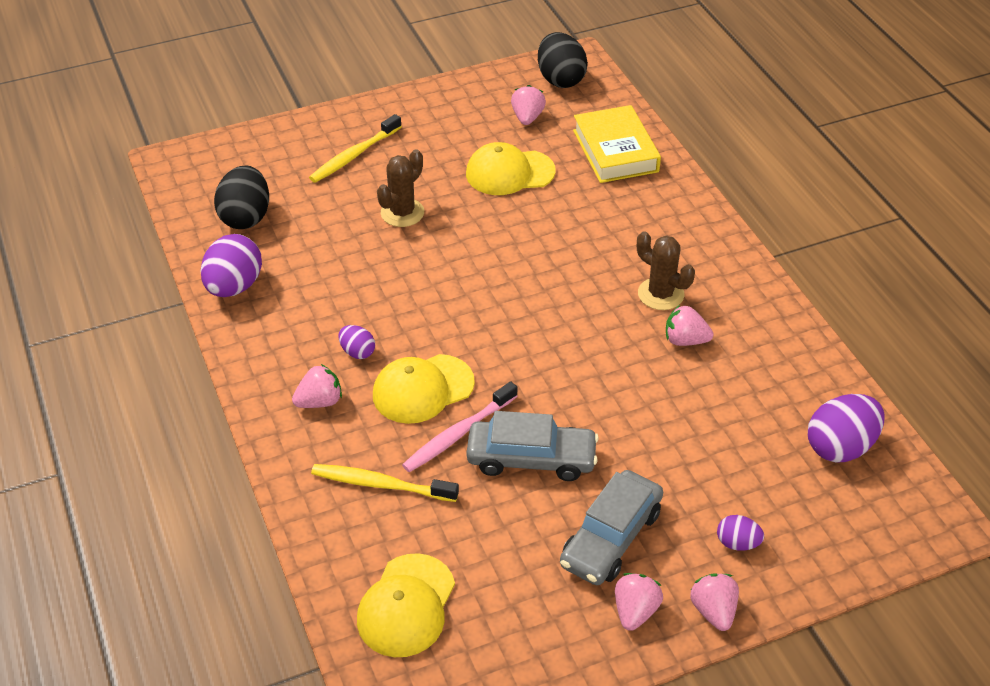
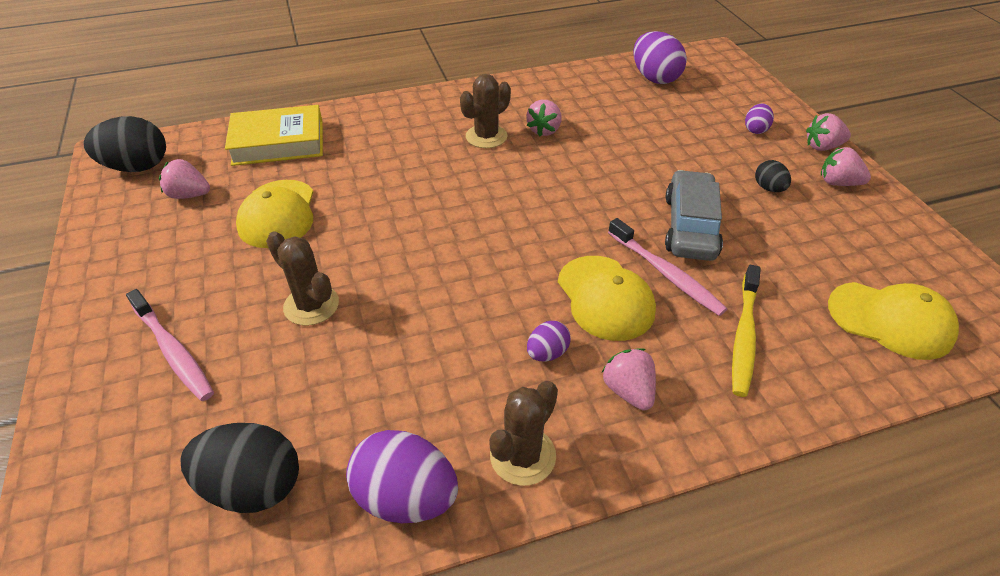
camera: 85 degrees left, 0 degrees up
(263, 342) = (523, 456): none -> brown cactus
(354, 155) = (173, 351): yellow toothbrush -> pink toothbrush
(611, 538) = (768, 188): grey car -> black egg

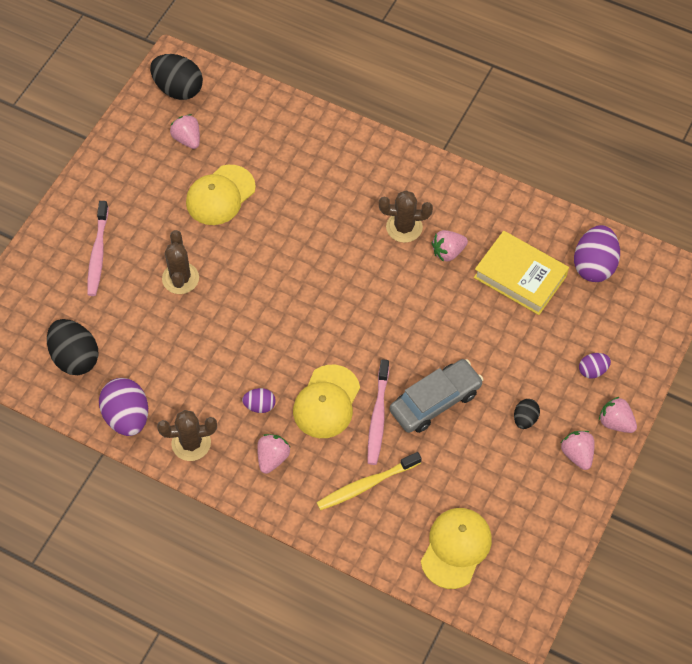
camera: 45 degrees right, 15 degrees up
(278, 143) = (273, 129): yellow book -> yellow book (520, 277)
(890, 320) = (456, 548): yellow cap -> yellow cap turned 135 degrees counterclockwise

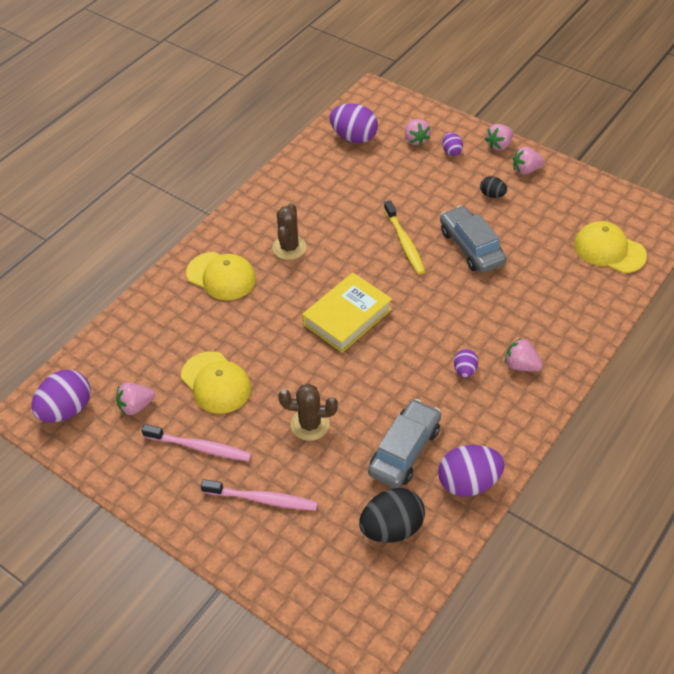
camera: 80 degrees left, 10 degrees down
(158, 360) = (404, 450): none -> grey car
(178, 89) = (66, 410): black egg -> purple egg
(191, 443) = (502, 429): brown cactus -> none
(326, 402) = (465, 320): yellow cap -> yellow cap (221, 276)
(366, 485) = (550, 301): yellow toothbrush -> yellow toothbrush (404, 242)
(378, 417) = (483, 286): pink toothbrush -> pink toothbrush (200, 447)
(448, 252) = (322, 222): pink strawberry -> pink strawberry (416, 140)
(520, 277) = (356, 181): yellow book -> yellow book (347, 317)

